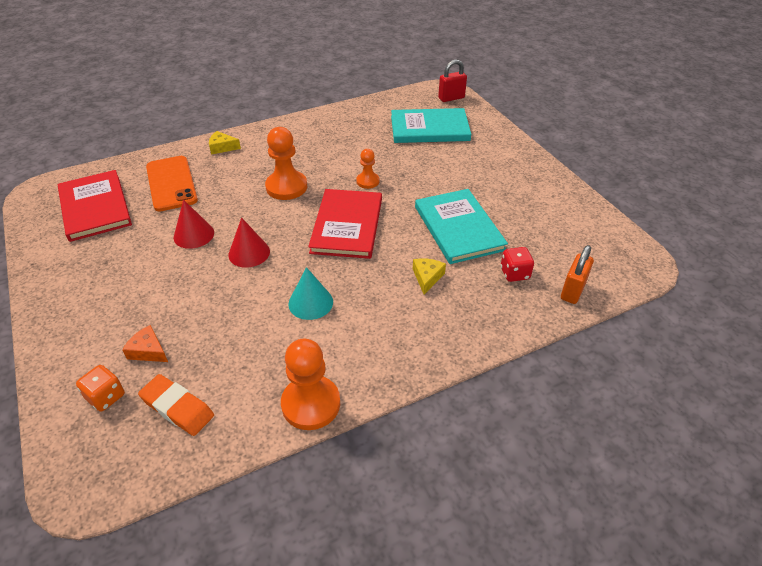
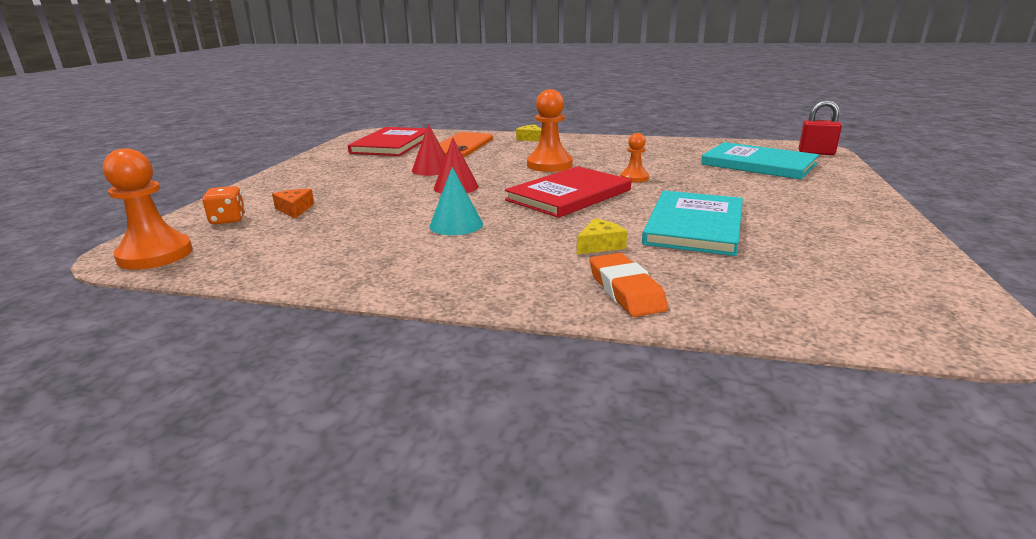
camera: 40 degrees right, 20 degrees down
(177, 408) = (254, 241): orange eraser -> orange eraser (625, 291)
(311, 404) = (344, 279): orange pawn -> orange pawn (155, 255)
(514, 273) = (721, 275): red dice -> none
(572, 291) = (796, 315): orange padlock -> none

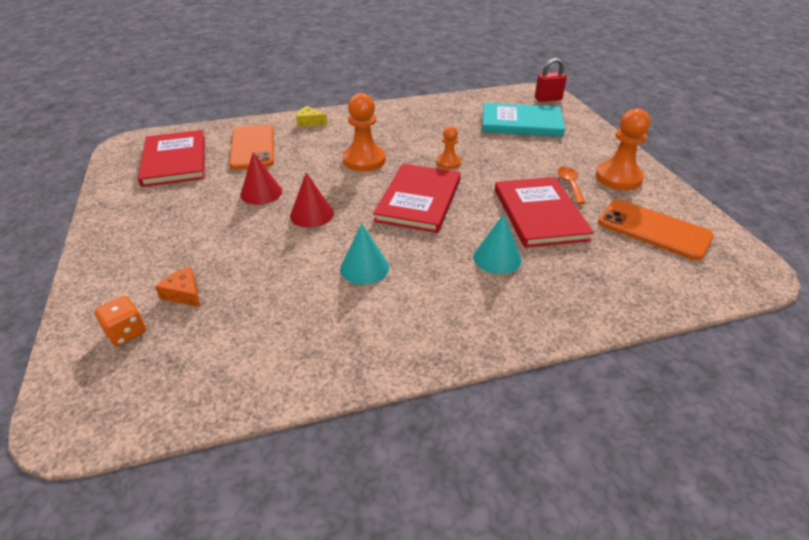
camera: 30 degrees left, 15 degrees up
(155, 255) = (108, 412): orange pawn -> orange pawn (618, 178)
(600, 245) = (497, 258): yellow cheese -> turquoise cone
(625, 291) = (556, 304): orange eraser -> none
(694, 226) = (539, 214): turquoise book -> red book
(763, 212) = (570, 184): none -> orange spoon
(842, 264) = (653, 230): none -> orange phone

